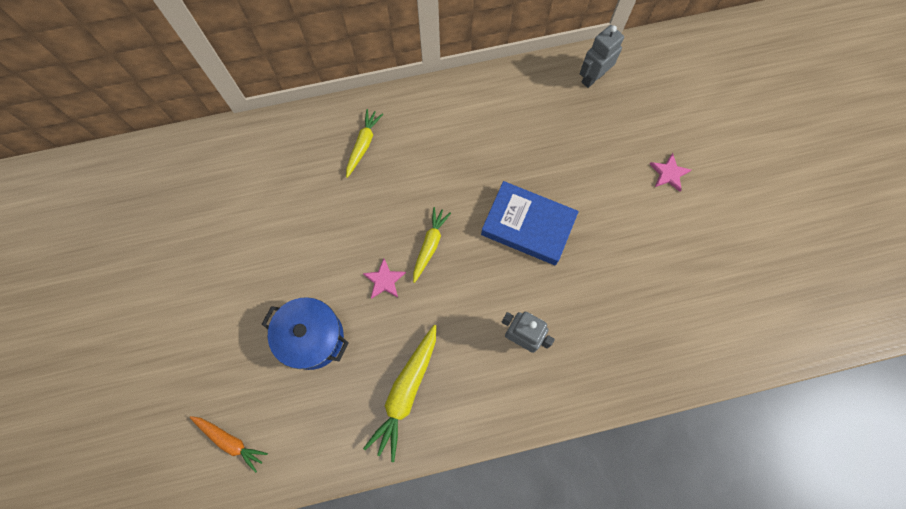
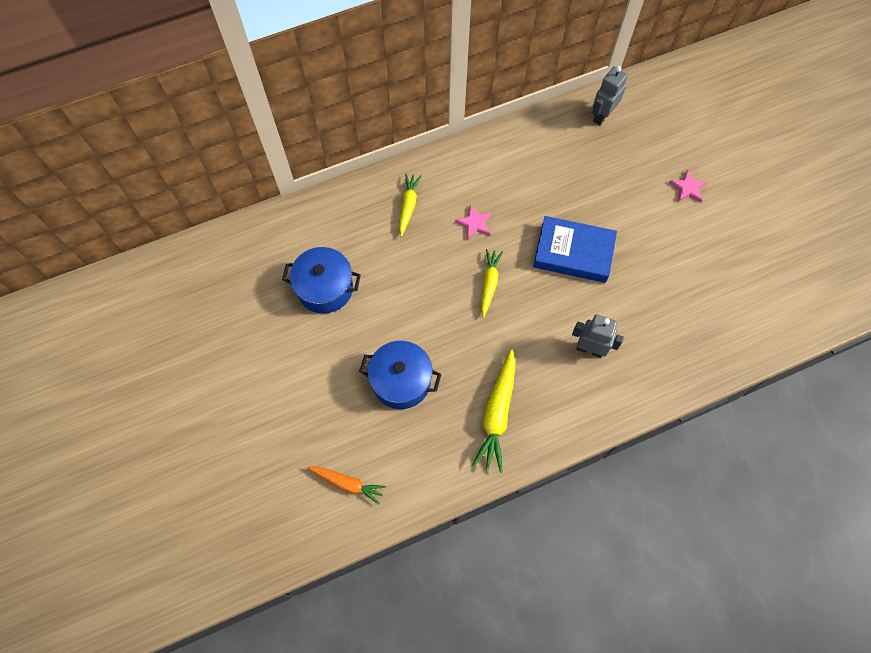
camera: 10 degrees left, 5 degrees down
(256, 221) = (325, 288): none -> blue pot
(384, 280) = (455, 320): pink star -> pink star (474, 223)

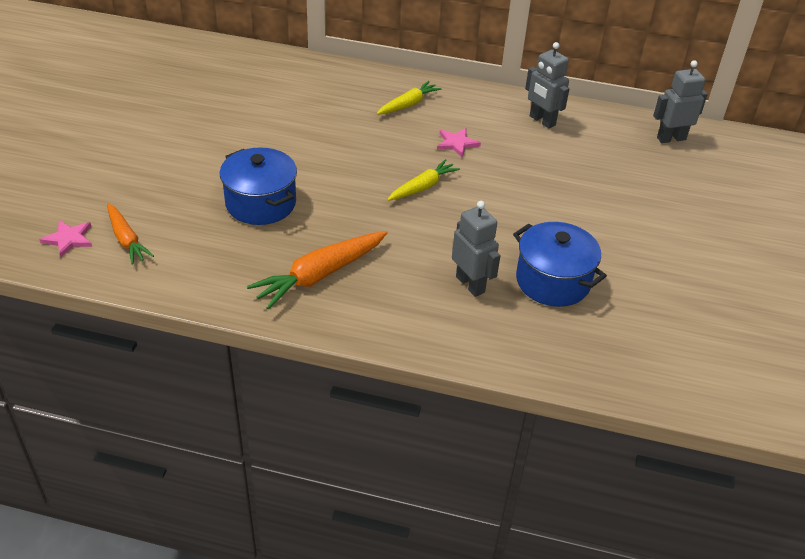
camera: 35 degrees right, 25 degrees down
(325, 288) = (272, 115): blue pot -> blue pot (553, 281)
(497, 414) = (320, 275): yellow carrot -> orange carrot
(509, 157) = (542, 121): none -> grey robot
(573, 253) = (533, 210): blue book -> none
(687, 188) = (716, 229): pink star -> pink star (69, 239)

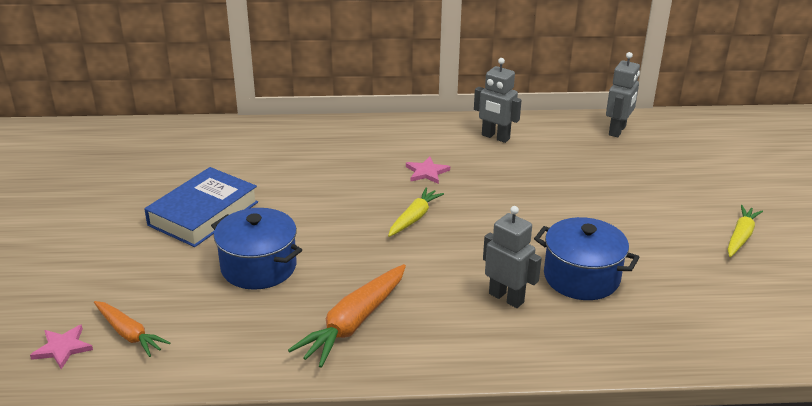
camera: 15 degrees left, 10 degrees down
(235, 142) = (203, 213): none -> blue book
(408, 104) = (362, 146): yellow carrot -> yellow carrot (740, 237)
(671, 138) = (617, 130): grey robot -> grey robot turned 150 degrees clockwise

